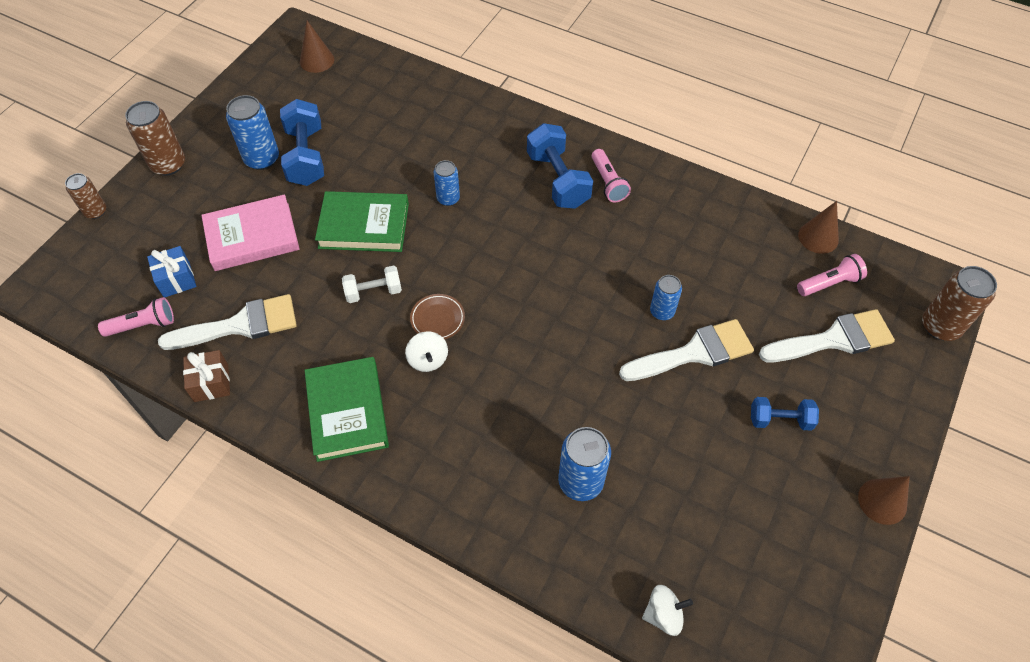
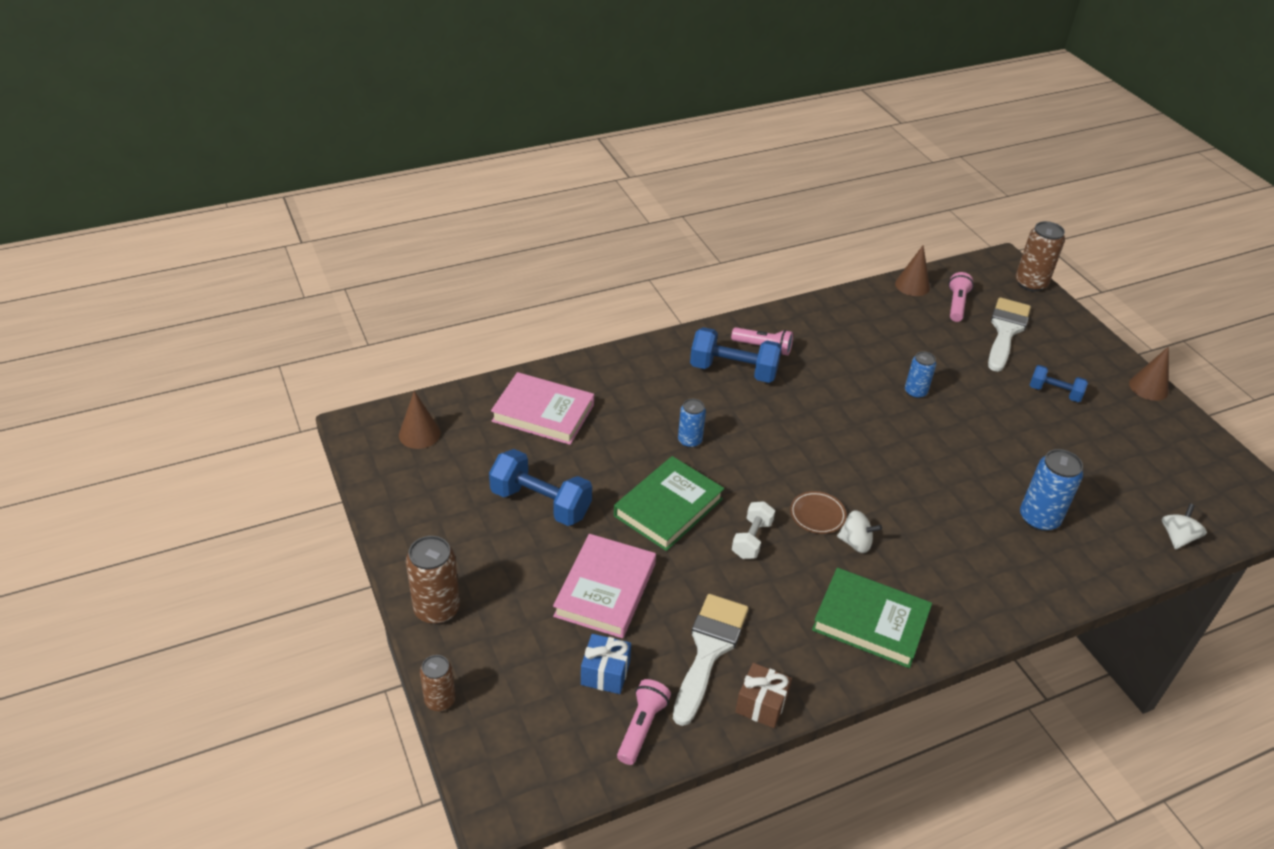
camera: 55 degrees left, 15 degrees down
(262, 159) = (509, 535): blue can -> none
(397, 105) = (543, 413): none -> pink book
(694, 353) = (966, 398): white brush -> none
(780, 420) = (1054, 393): blue dumbbell -> blue dumbbell turned 75 degrees clockwise

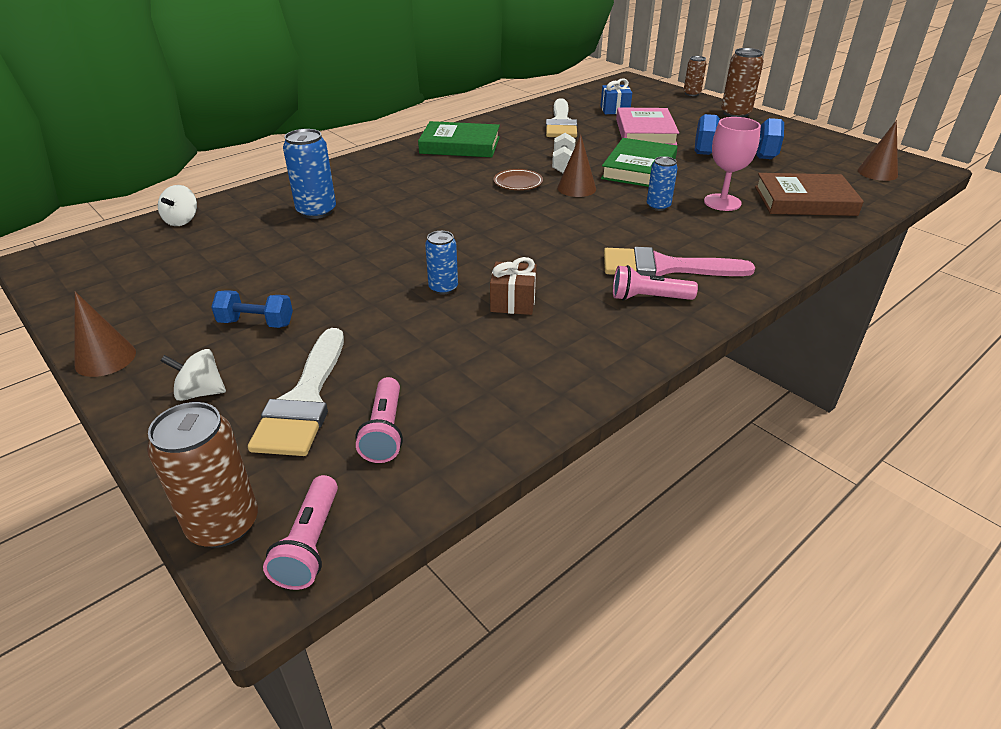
camera: 165 degrees right, 5 degrees down
(543, 413) = (804, 201): pink book -> brown book
(623, 430) = (722, 202): none -> pink goblet
(642, 727) = (580, 100): pink flashlight -> pink flashlight (310, 544)
(733, 371) = (664, 267): blue dumbbell -> pink brush
(761, 704) = (518, 113): brown gift -> brown gift (513, 302)
(855, 543) = (481, 174): white spinning top -> white spinning top (200, 392)
(912, 285) = (467, 453): brown cone -> brown cone (576, 188)

